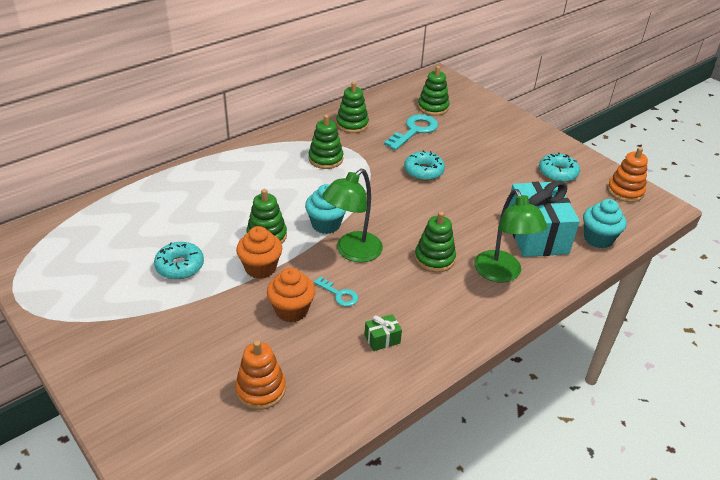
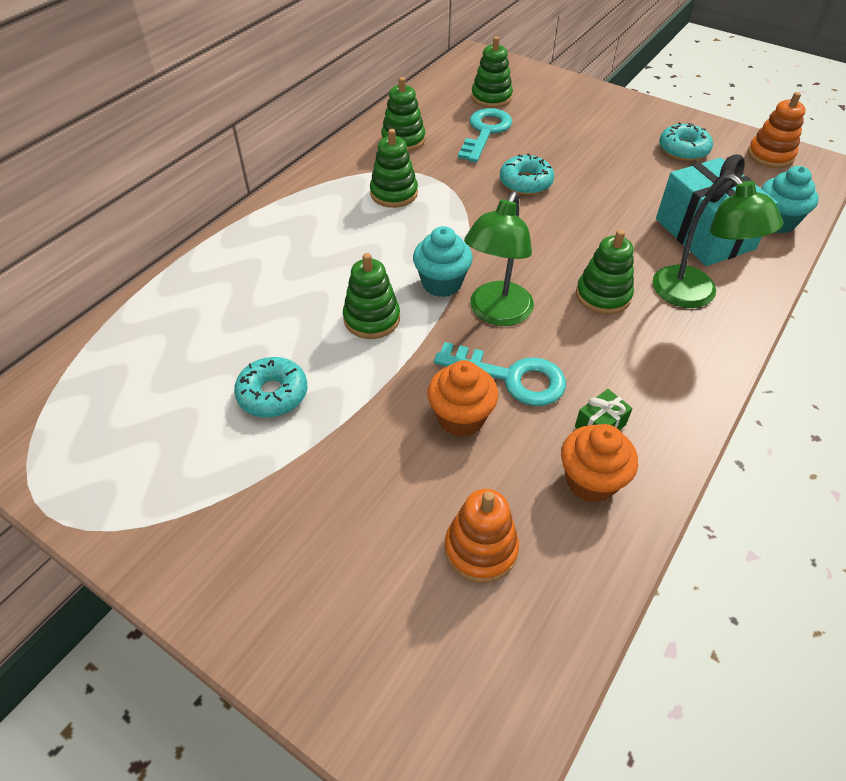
camera: 15 degrees left, 10 degrees up
(260, 268) = (387, 367): orange cupcake -> orange cupcake (590, 481)
(339, 294) = (511, 377): turquoise key -> turquoise key, size x1.86

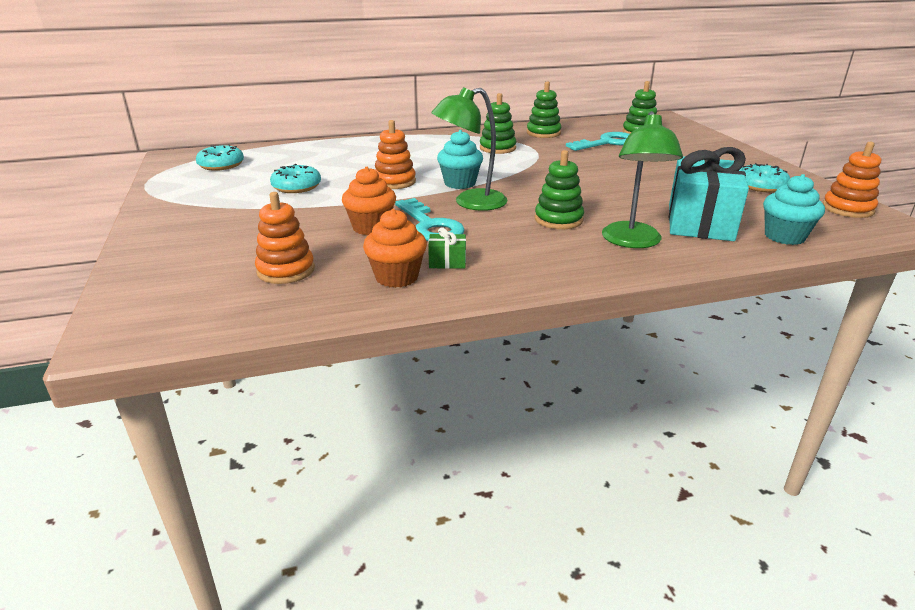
camera: 40 degrees right, 20 degrees down
(372, 319) = (394, 182): green stacking toy -> orange stacking toy
(525, 182) = (595, 166): turquoise donut -> turquoise donut (221, 165)

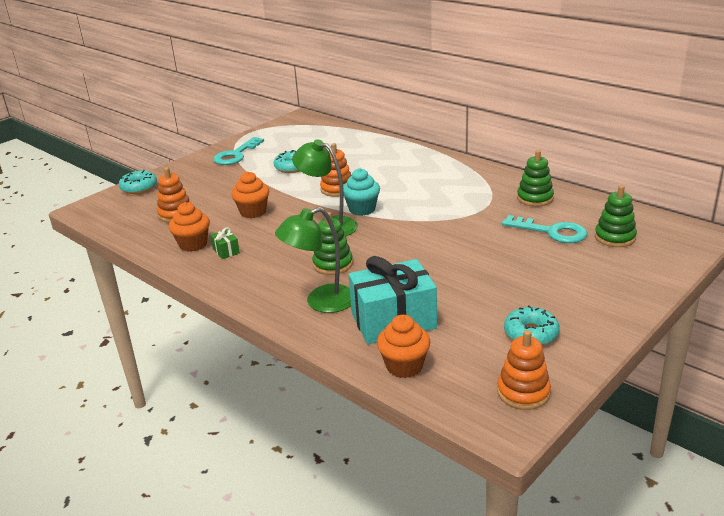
camera: 60 degrees right, 0 degrees up
(221, 165) = (301, 134): turquoise donut -> turquoise donut (139, 187)
(430, 226) = (274, 227): turquoise key -> turquoise key (236, 155)
(497, 148) = (462, 195): green stacking toy -> none
(784, 236) = (404, 366): turquoise cupcake -> orange cupcake

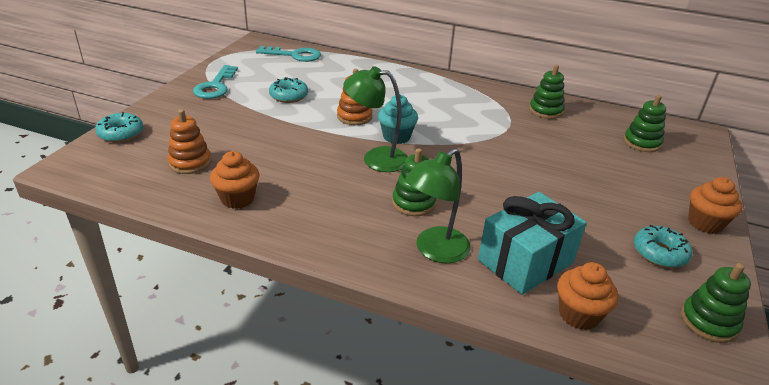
camera: 25 degrees left, 5 degrees up
(226, 251) = (283, 202): green gift -> none
(253, 212) = (281, 151): orange cupcake -> orange cupcake (705, 223)
(523, 392) = (708, 322): orange stacking toy -> green stacking toy
(551, 232) = (587, 143): turquoise key -> turquoise key (294, 55)

